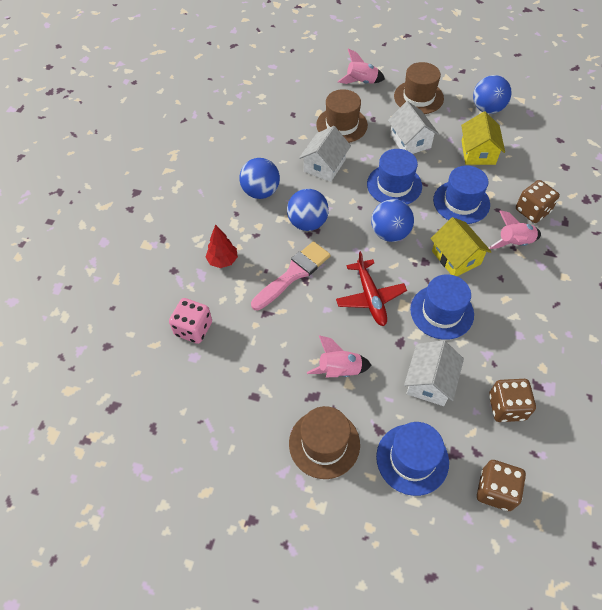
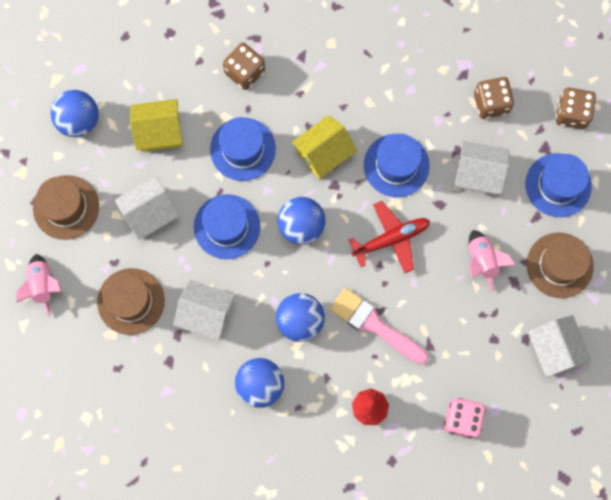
camera: 100 degrees left, 20 degrees up
(239, 422) = (554, 348): none -> white house
(514, 243) = (294, 92): pink rocket -> none

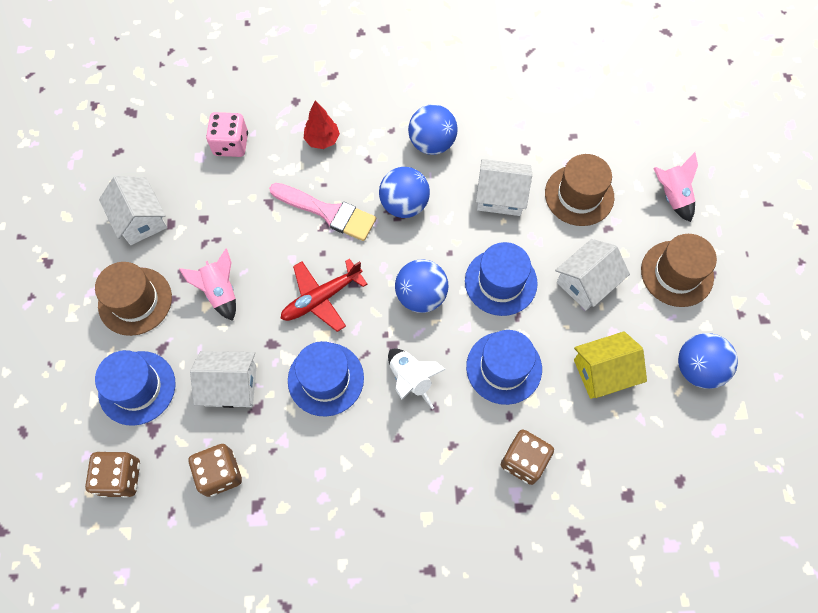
camera: 170 degrees right, 10 degrees down
(324, 153) = (411, 379): yellow house -> white rocket

